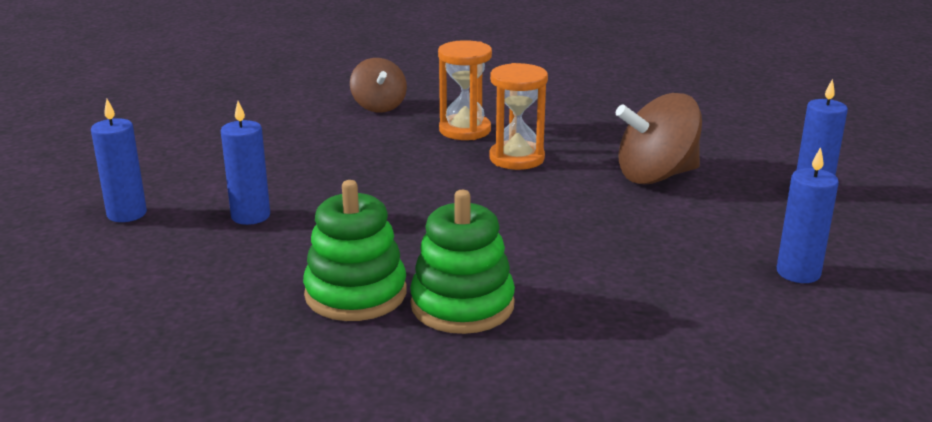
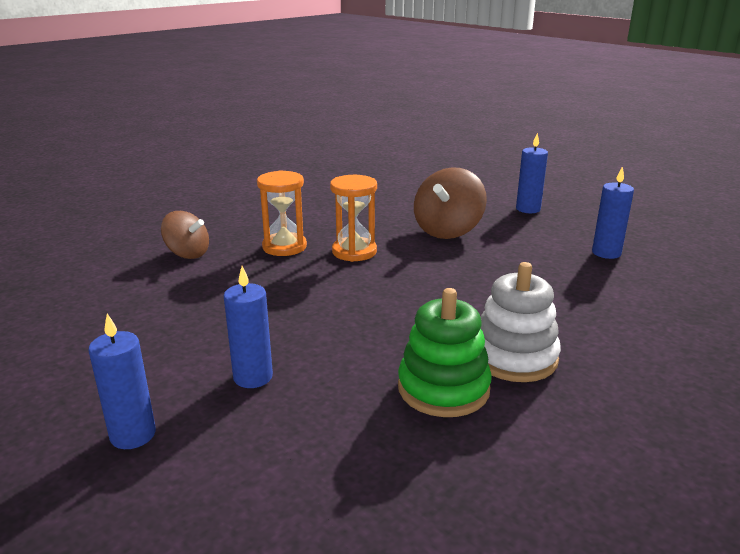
camera: 45 degrees left, 0 degrees up
(462, 305) = (514, 357): green stacking toy -> white stacking toy

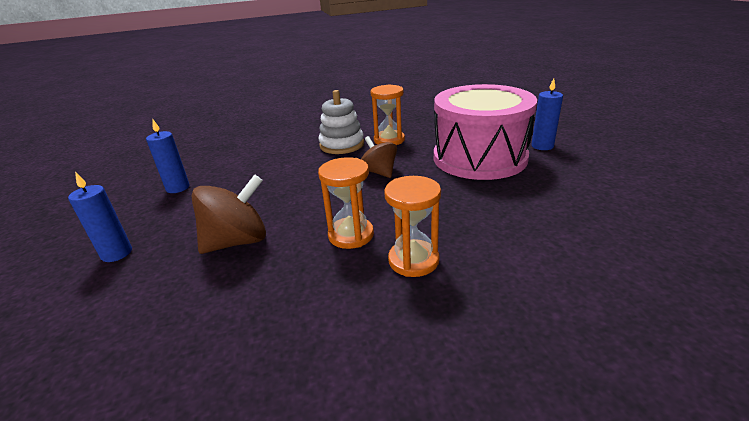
camera: 150 degrees left, 5 degrees up
(187, 254) = (528, 278): brown spinning top -> brown spinning top (379, 172)
(253, 377) = (479, 157): blue candle -> pink drum
(443, 388) = (389, 140): green stacking toy -> orange hourglass

